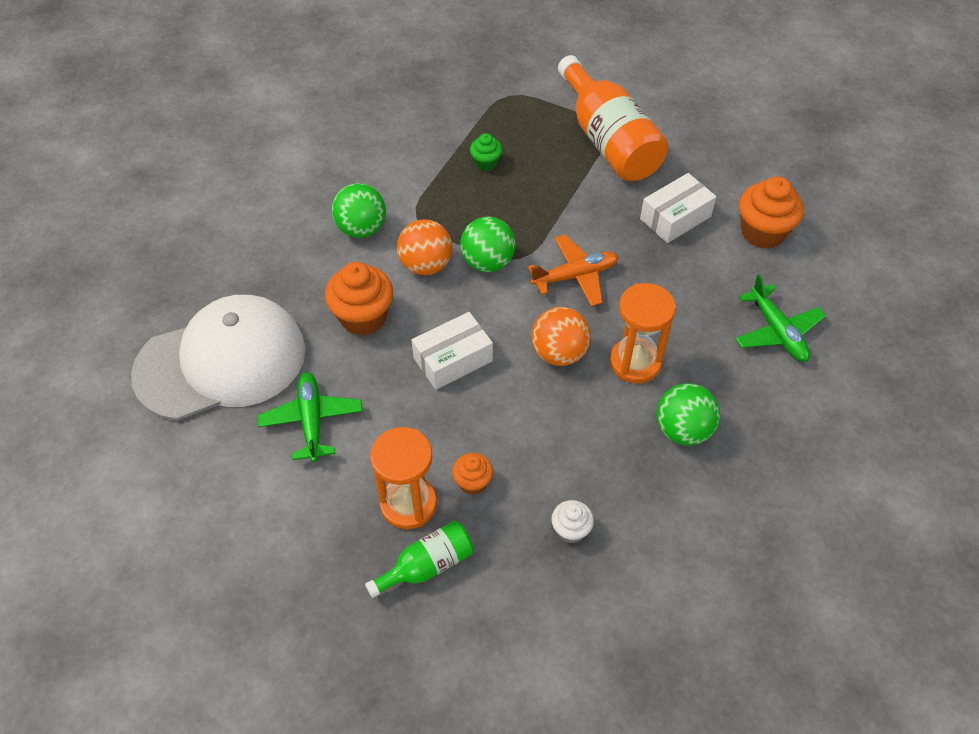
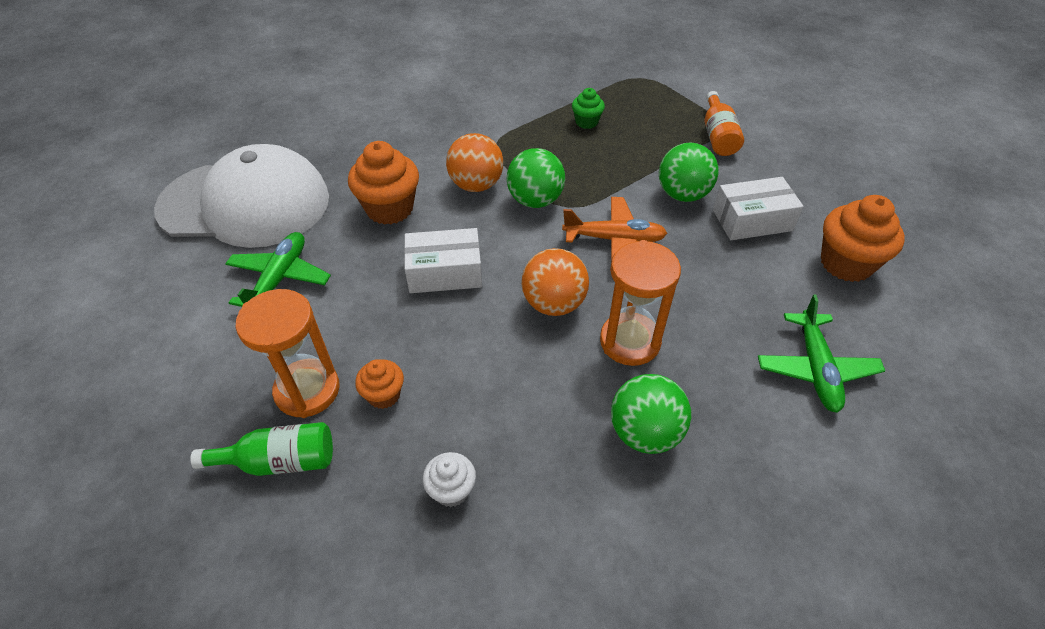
camera: 25 degrees right, 5 degrees down
(361, 228) = (440, 140): green ball -> green ball (682, 195)
(608, 140) = (718, 136): orange bottle -> orange bottle, size x0.51

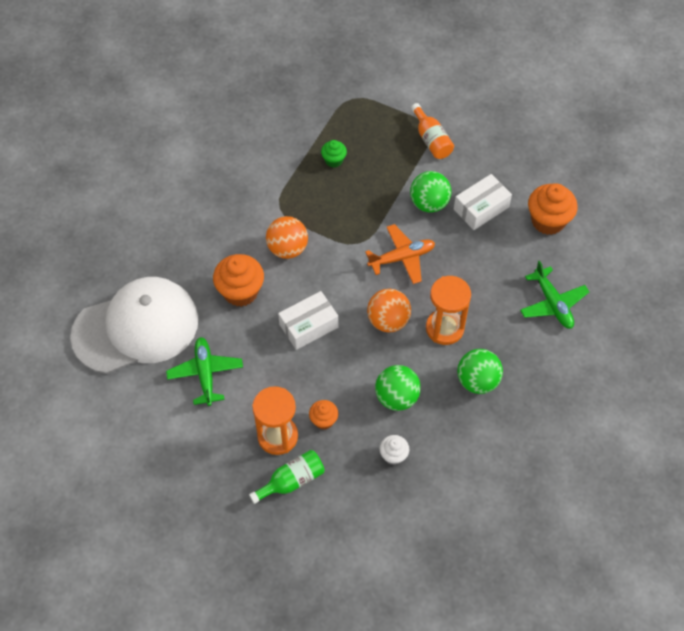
camera: 25 degrees left, 10 degrees up
(535, 200) = (335, 246): green ball -> green ball (396, 397)

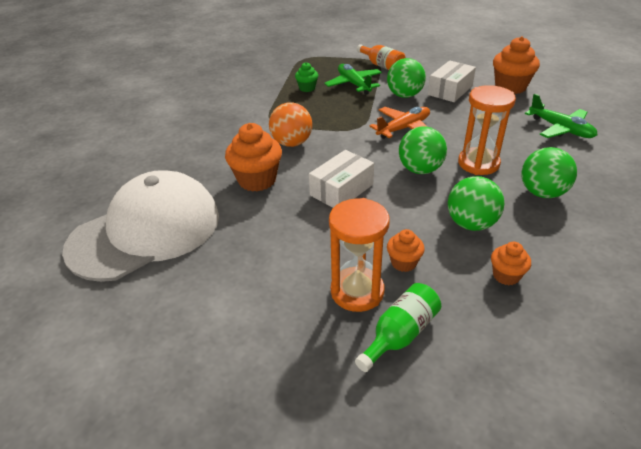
camera: 15 degrees left, 20 degrees down
(205, 374) = (242, 253): green plane -> green plane (354, 84)
(388, 321) = (420, 170): orange ball -> green ball
(393, 455) = (506, 275): white cupcake -> orange cupcake

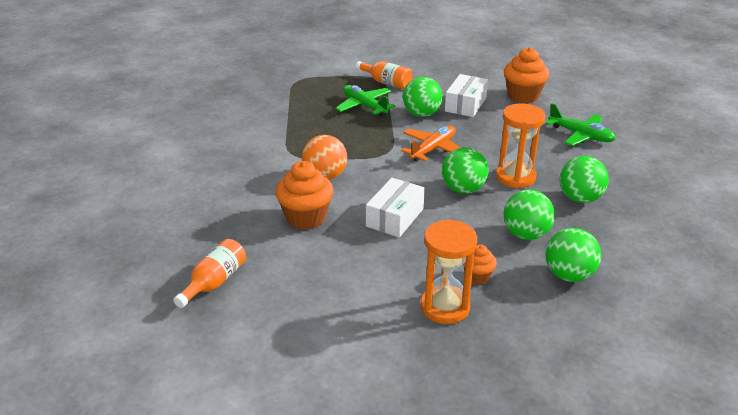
camera: 15 degrees left, 5 degrees down
(146, 231) = (214, 282): white cap -> orange bottle
(307, 88) = (316, 115): green cupcake -> none
(400, 334) = (495, 336): green bottle -> none
(506, 275) = (568, 275): orange cupcake -> green ball

